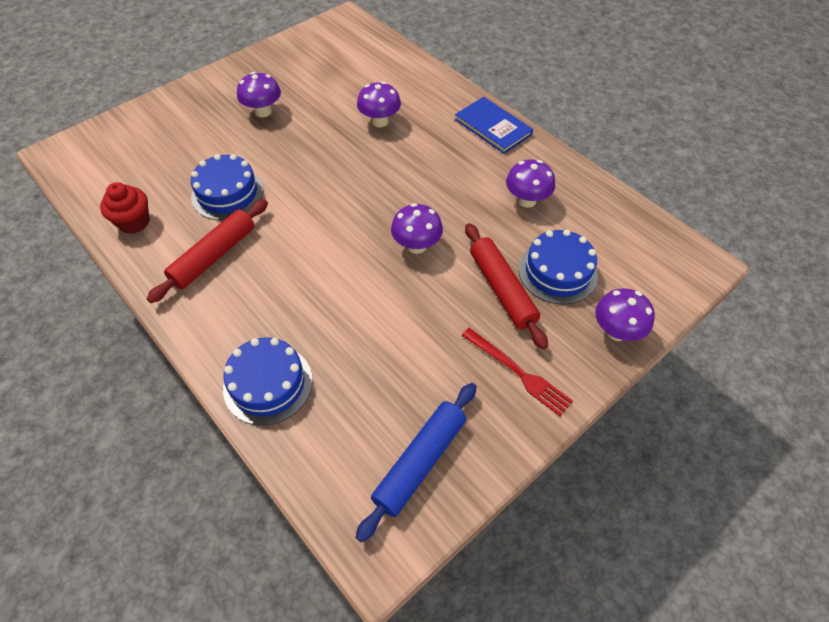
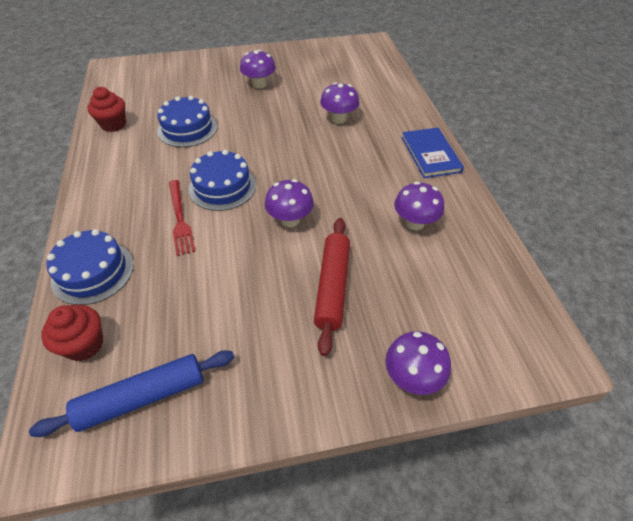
camera: 30 degrees right, 5 degrees down
(214, 256) = (141, 166): red rolling pin -> none
(325, 450) = (84, 345): none -> red cupcake
(518, 372) = (288, 366): red fork -> red fork (180, 219)
(557, 272) = (396, 295): blue cake -> blue cake (222, 187)

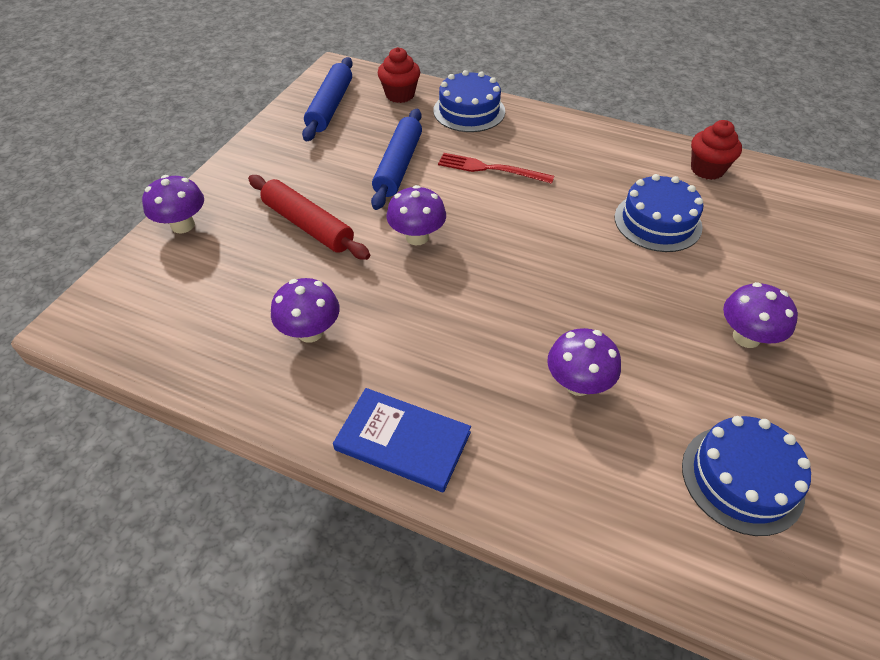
camera: 125 degrees right, 0 degrees up
(214, 275) = (398, 166): none -> blue rolling pin
(222, 187) = (515, 211): blue cake -> blue cake (742, 478)

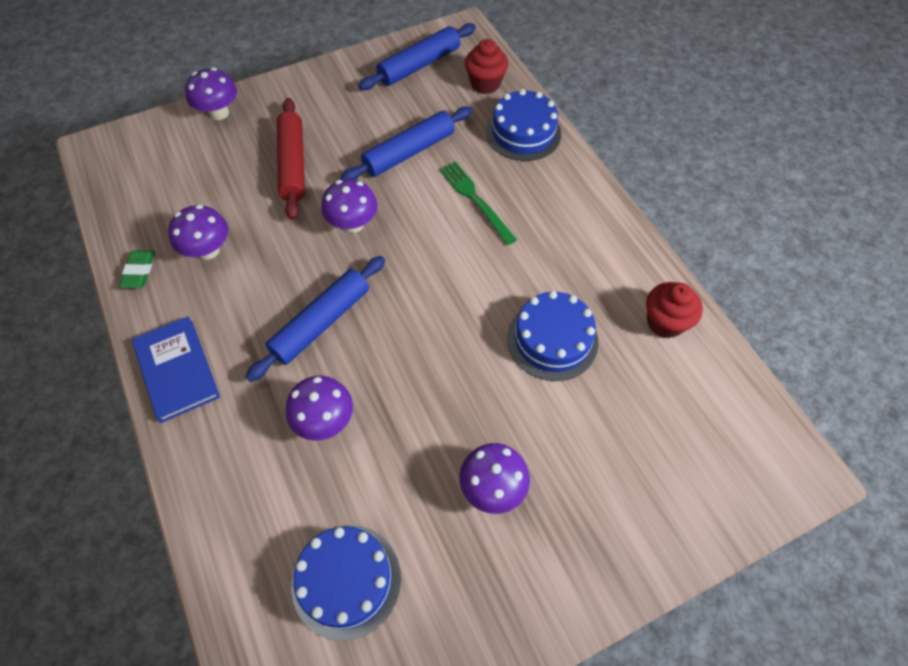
camera: 40 degrees right, 10 degrees up
(260, 391) = (139, 271): none -> green eraser
(482, 319) = (321, 323): none -> blue rolling pin
(490, 169) = (475, 200): red fork -> green fork

